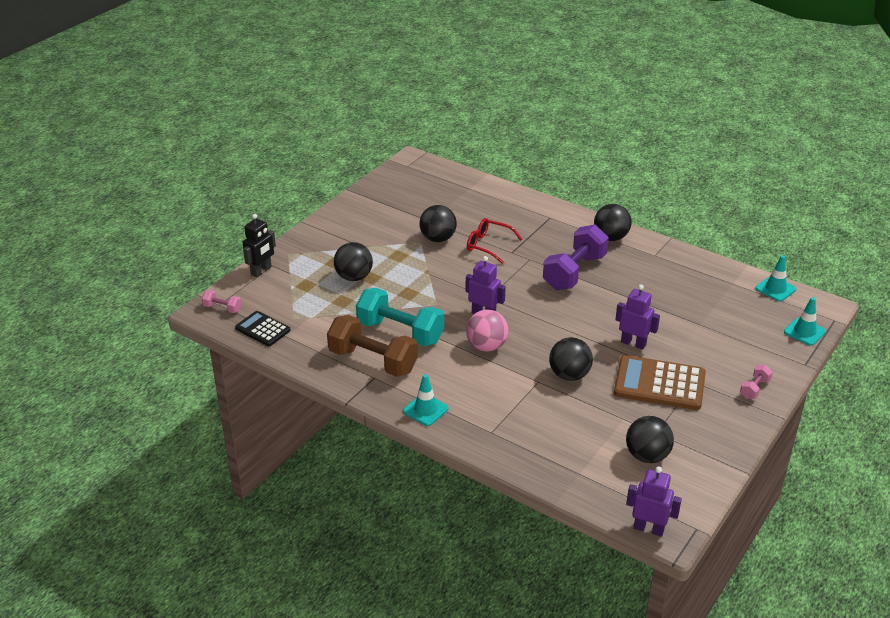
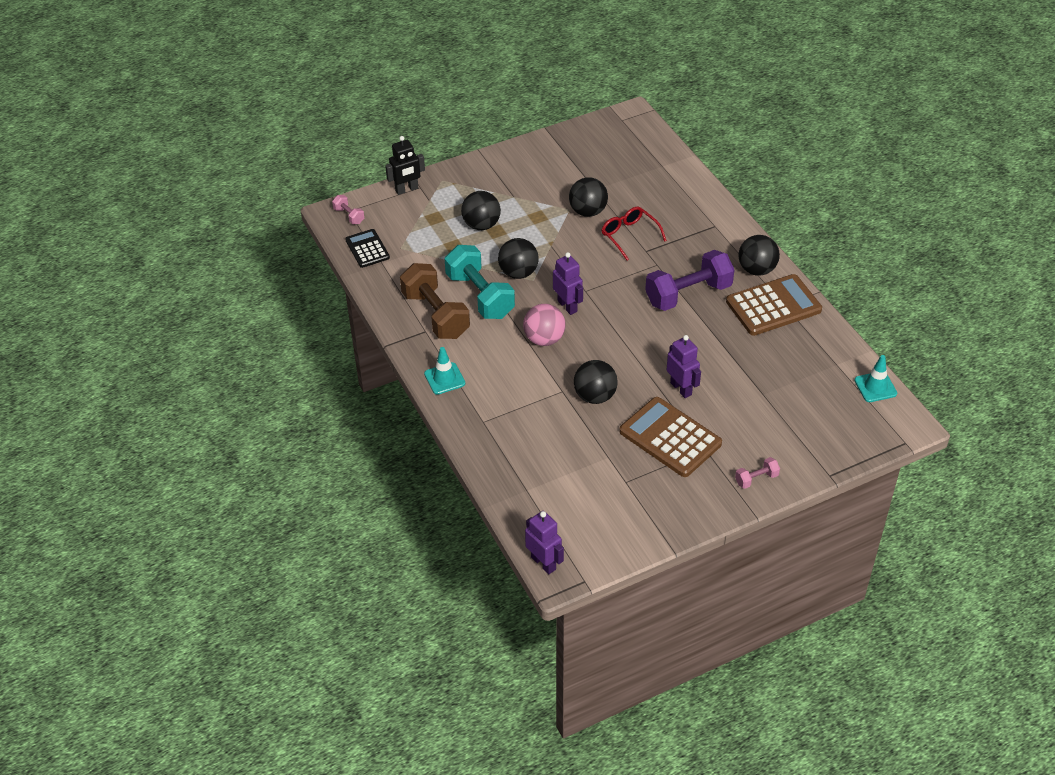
camera: 30 degrees right, 10 degrees up
(647, 258) = (773, 306): none -> brown calculator
(647, 456) = (599, 499): black ball -> black ball (518, 273)
(804, 332) = (862, 443): turquoise traffic cone -> none

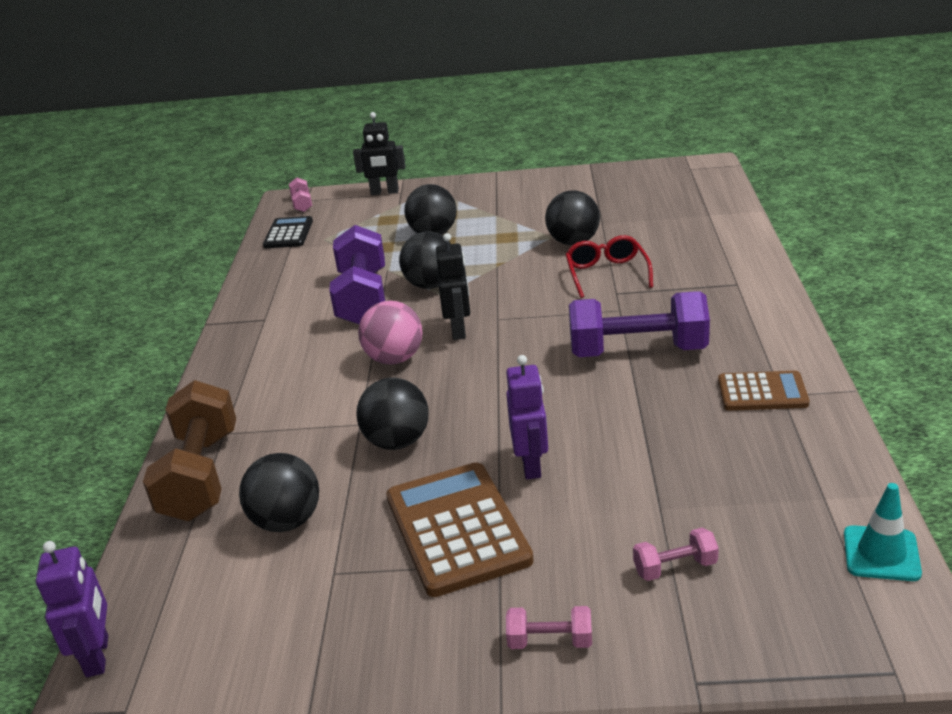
camera: 30 degrees right, 15 degrees down
(435, 315) = (292, 306): brown dumbbell -> brown dumbbell (201, 475)
(444, 378) = (231, 373): turquoise traffic cone -> none
(480, 296) = (363, 298): turquoise dumbbell -> purple dumbbell
(567, 306) = (459, 330): purple robot -> black robot
(757, 270) = (766, 343): black ball -> black ball (287, 521)
(773, 306) = (762, 392): brown calculator -> brown calculator, size x0.59
(789, 424) = (675, 567): none -> pink dumbbell

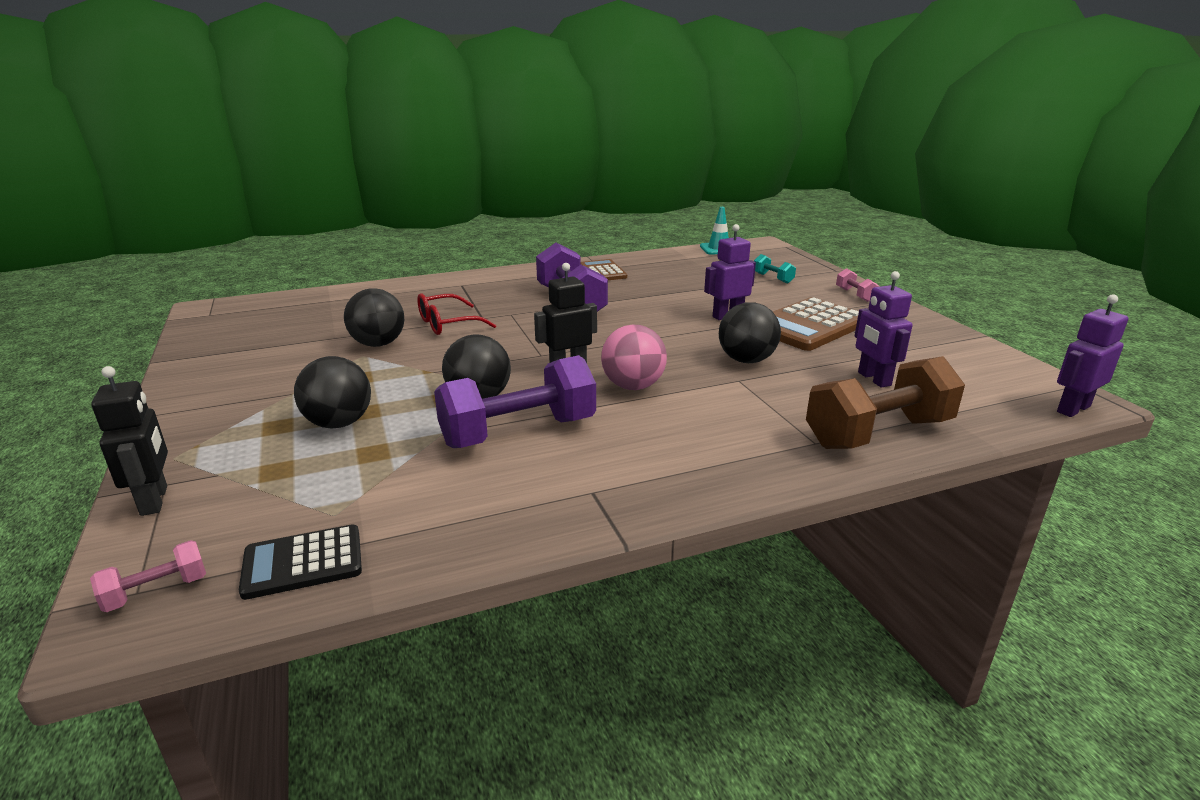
camera: 115 degrees left, 5 degrees down
(287, 521) = (873, 379): black ball -> purple robot
(675, 567) = (772, 278): pink dumbbell -> turquoise dumbbell

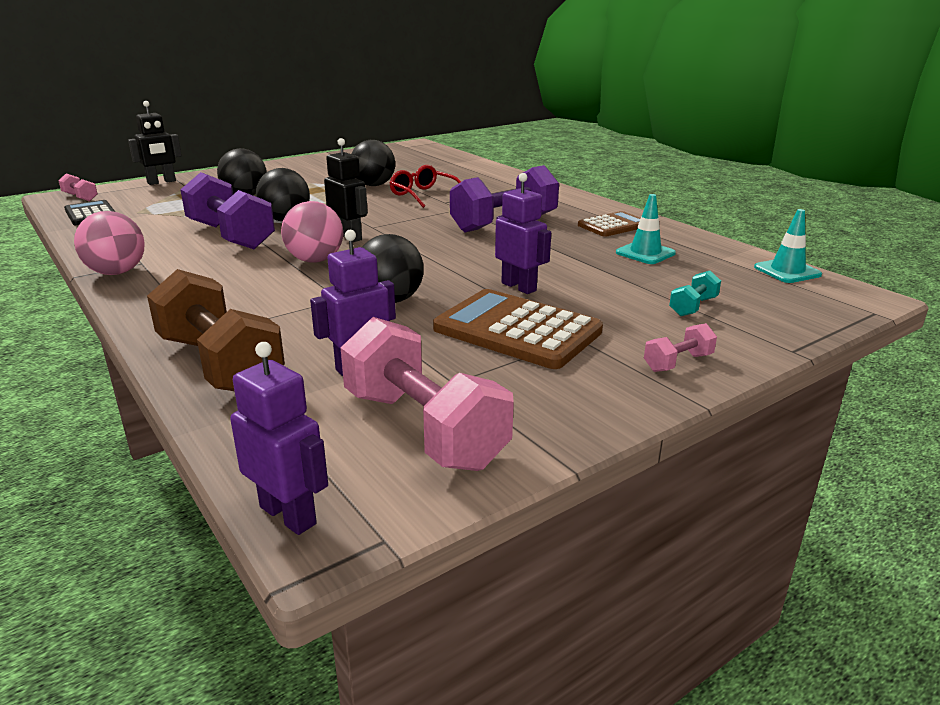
camera: 75 degrees right, 0 degrees up
(623, 508) = (117, 272): none -> pink ball
(670, 273) = (645, 253): none -> turquoise traffic cone
(957, 366) = (423, 429): none -> pink dumbbell

